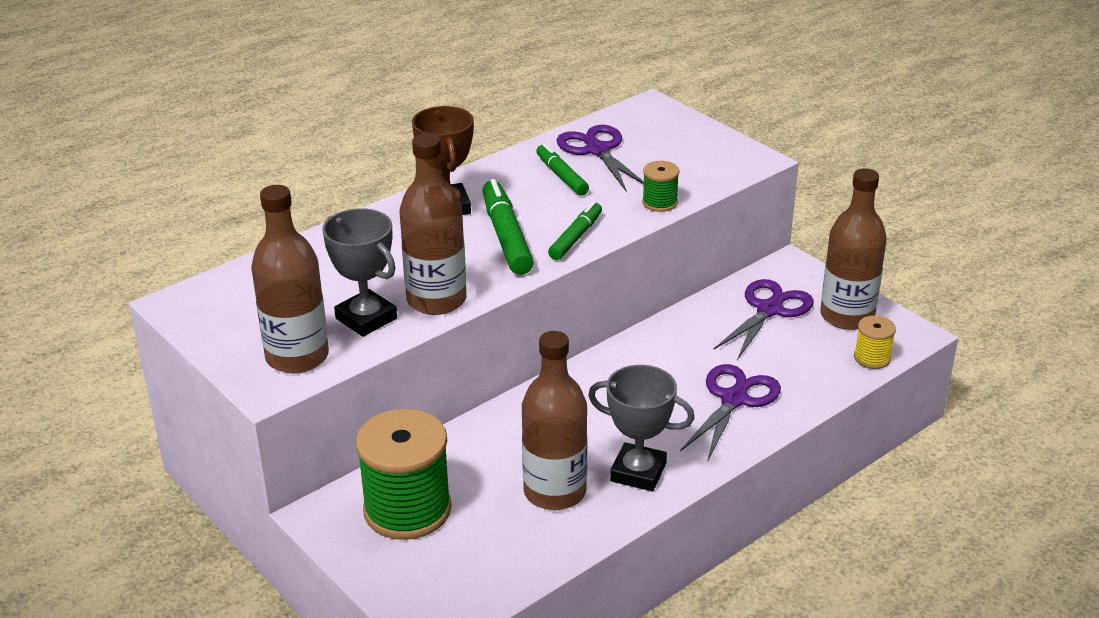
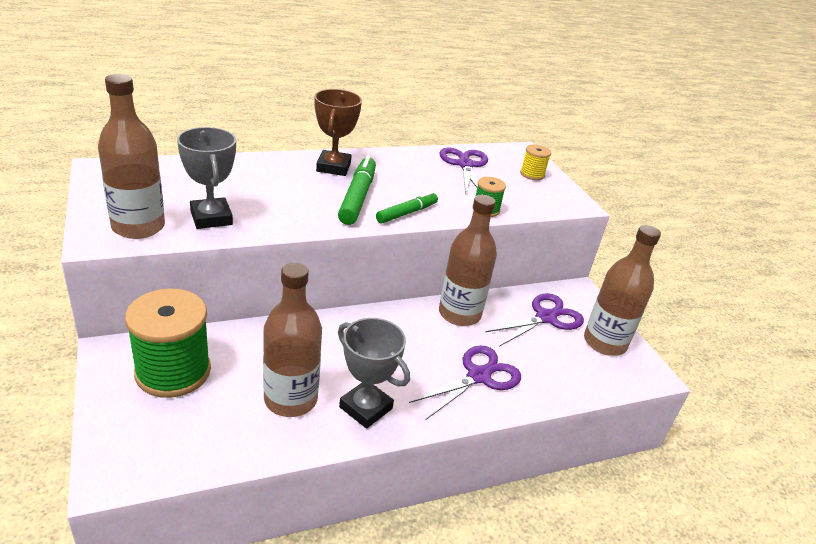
camera: 15 degrees right, 0 degrees up
(436, 300) = (271, 222): brown bottle -> brown bottle (459, 314)
(561, 176) = (428, 172): green marker -> none
(872, 358) = (609, 382): yellow spool -> yellow spool (532, 174)

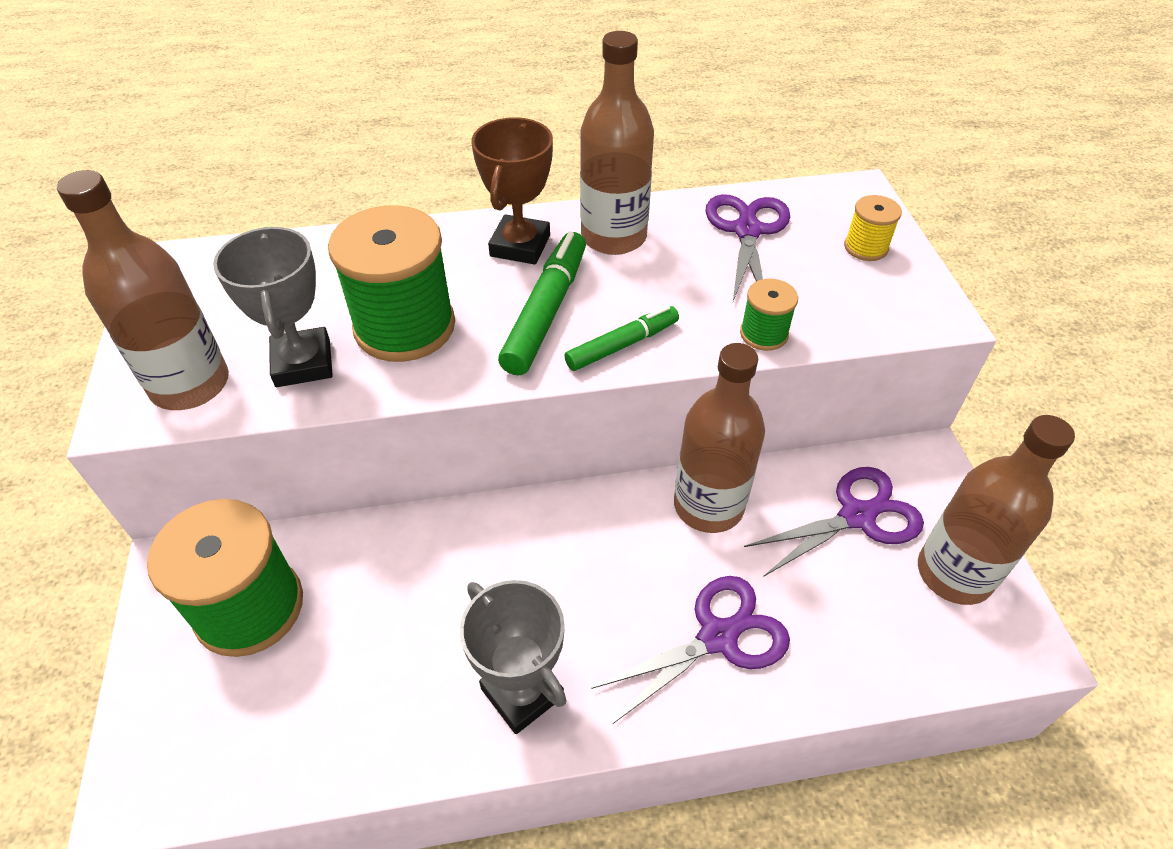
camera: 15 degrees right, 15 degrees up
(272, 202) = (405, 327): none -> green spool
(291, 399) = (410, 669): brown bottle -> brown bottle (613, 237)

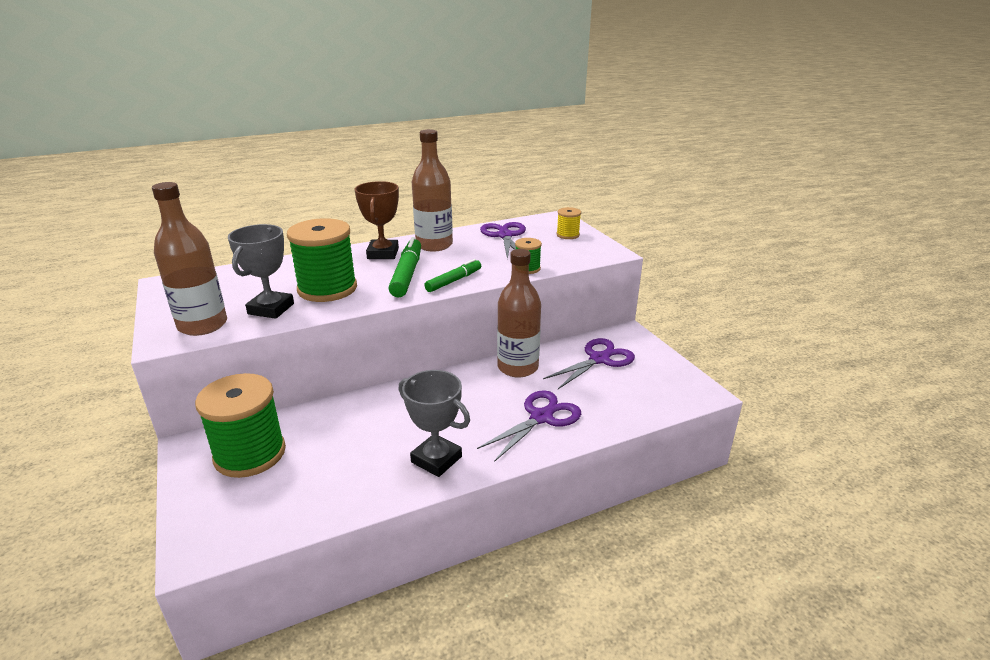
camera: 15 degrees left, 20 degrees down
(303, 363) = (271, 309): grey trophy -> grey trophy turned 45 degrees clockwise
(954, 573) = (657, 372): brown bottle -> none

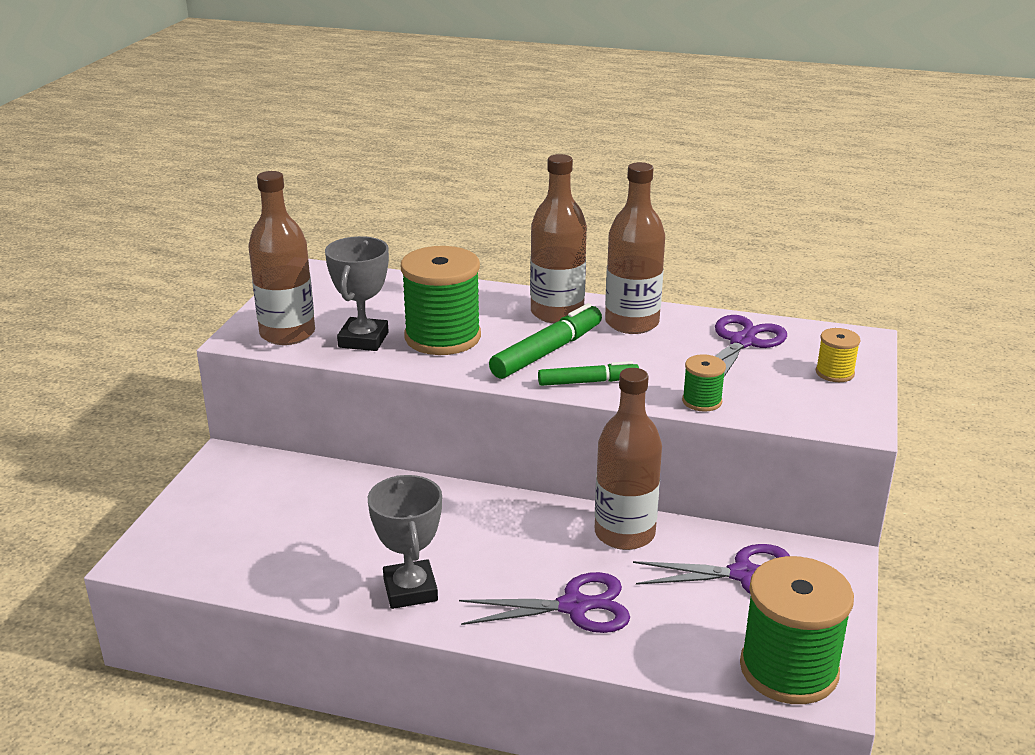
camera: 40 degrees right, 0 degrees up
(250, 454) = (261, 492): green spool -> green spool (788, 669)
(271, 309) = (363, 340): grey trophy -> grey trophy turned 45 degrees counterclockwise
(383, 253) = (557, 313): brown trophy -> brown bottle

